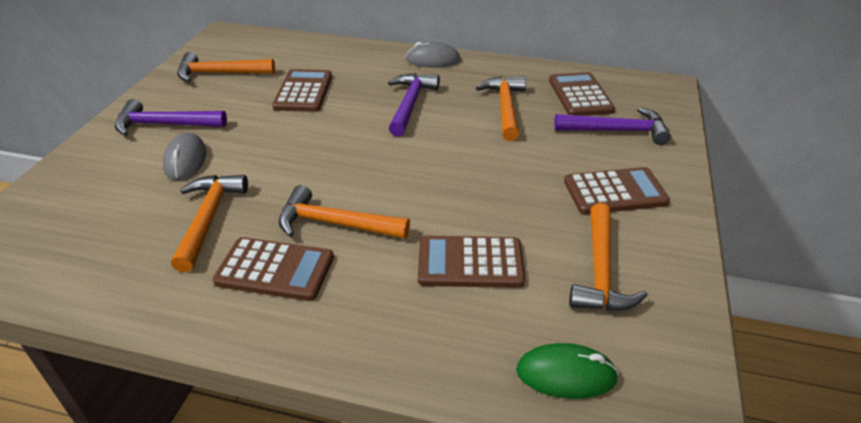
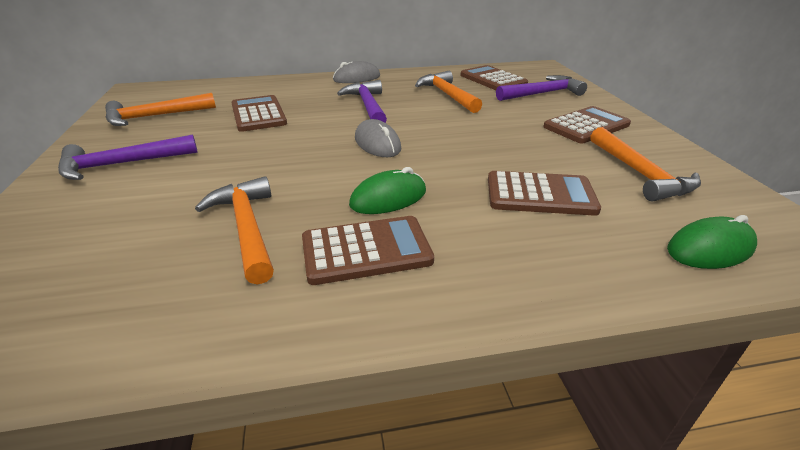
camera: 25 degrees left, 5 degrees down
(185, 160) = (174, 186): grey mouse -> grey mouse (377, 144)
(334, 223) = (388, 198): orange hammer -> green mouse
(470, 263) = (540, 195): brown calculator -> brown calculator turned 150 degrees counterclockwise

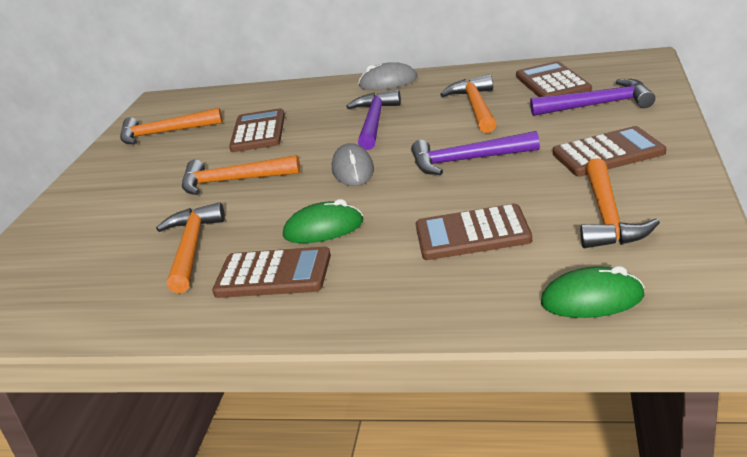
camera: 25 degrees right, 5 degrees down
(121, 164) = (120, 184): purple hammer -> purple hammer (466, 160)
(256, 157) = (232, 181): none -> orange hammer
(540, 195) = (472, 234): brown calculator -> brown calculator turned 150 degrees clockwise

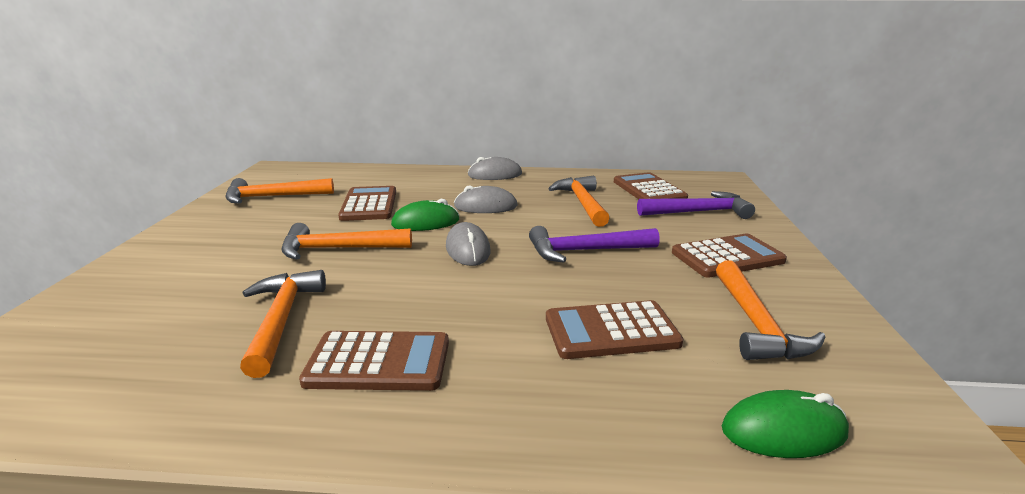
camera: 10 degrees left, 5 degrees down
(323, 229) = (439, 310): green mouse -> green mouse (425, 222)
(374, 122) = (485, 206): purple hammer -> grey mouse

